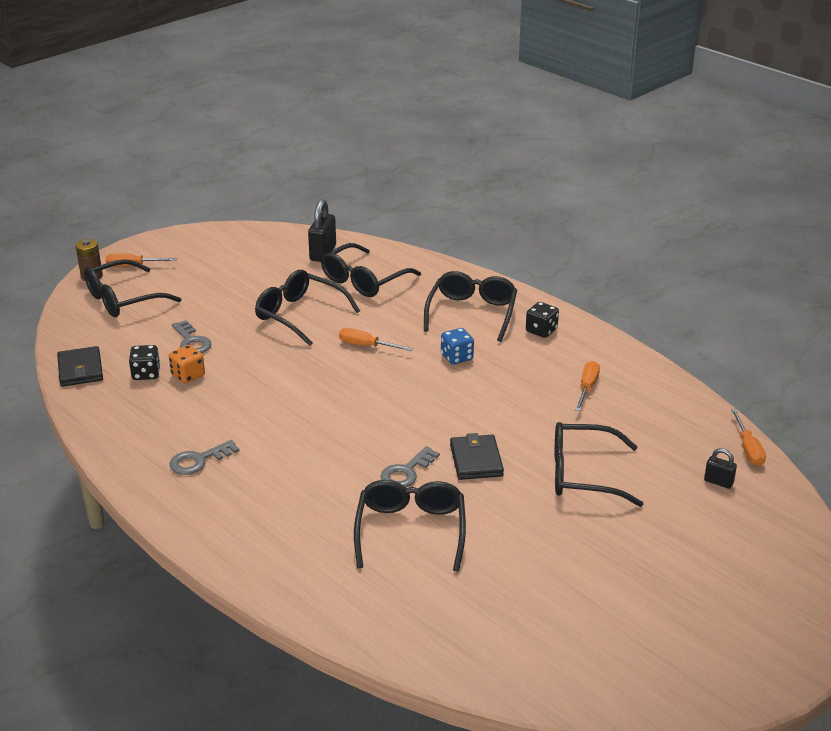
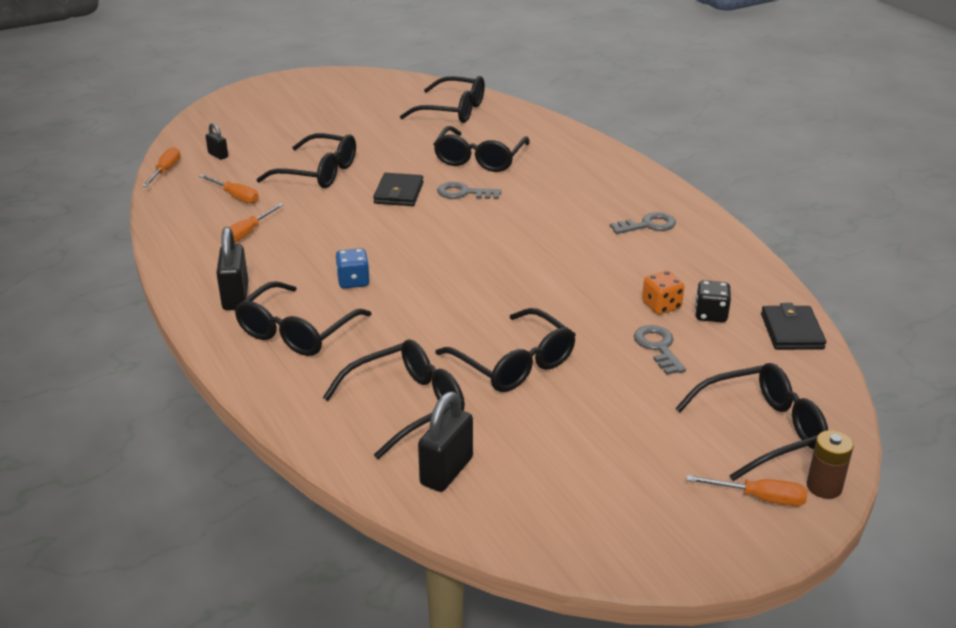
camera: 165 degrees left, 0 degrees up
(366, 346) = (446, 309): orange screwdriver -> orange screwdriver (235, 196)
(406, 472) = (463, 193): grey key -> grey key turned 135 degrees counterclockwise
(490, 628) = (453, 111): none -> black glasses
(541, 330) = (235, 297): black dice -> black padlock

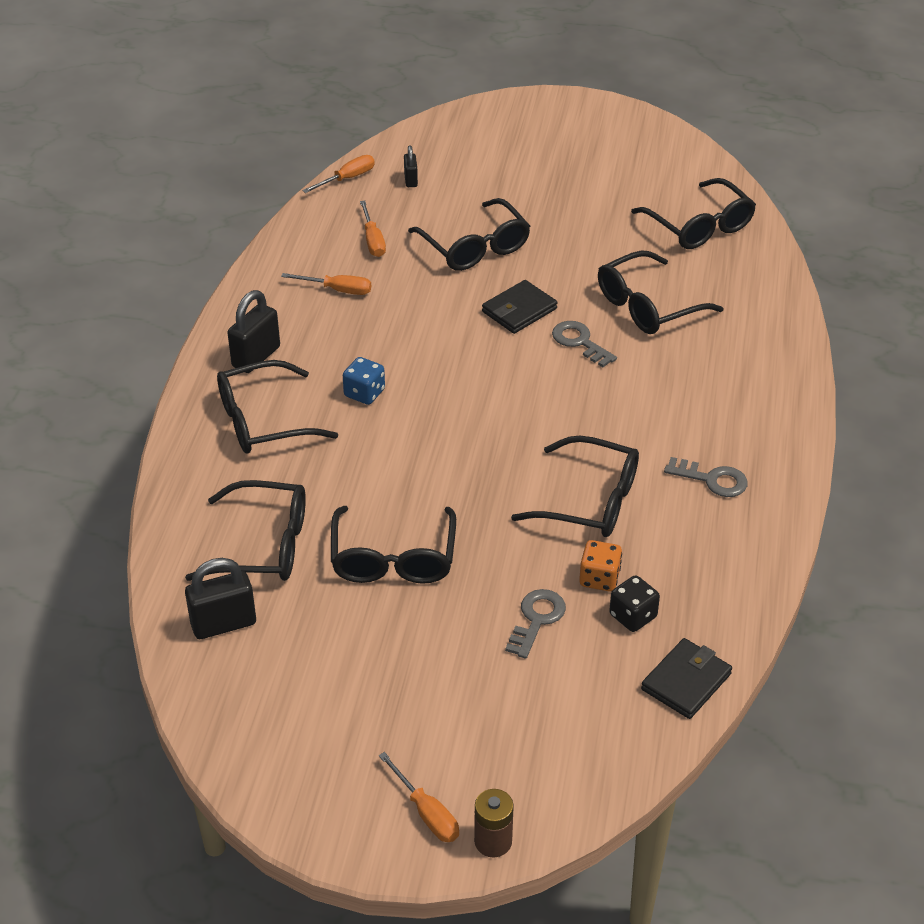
camera: 40 degrees right, 10 degrees up
(247, 233) = (338, 290): orange screwdriver -> orange screwdriver turned 150 degrees counterclockwise
(761, 430) = (514, 757): black glasses -> black glasses (590, 501)

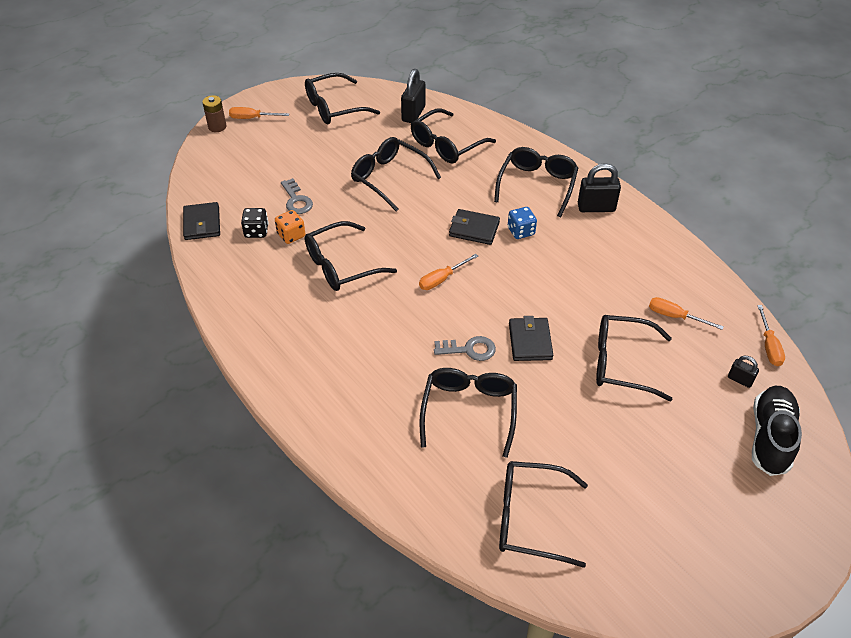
camera: 130 degrees right, 5 degrees up
(256, 357) = (596, 207): black padlock -> black padlock turned 75 degrees counterclockwise
(297, 728) = (334, 107): none -> black glasses
(338, 290) = (631, 271): orange screwdriver -> orange screwdriver (442, 279)
(403, 430) = (474, 229): none -> black wallet
(458, 147) = (770, 438): none -> black shoe
(712, 480) = (295, 325): grey key -> none

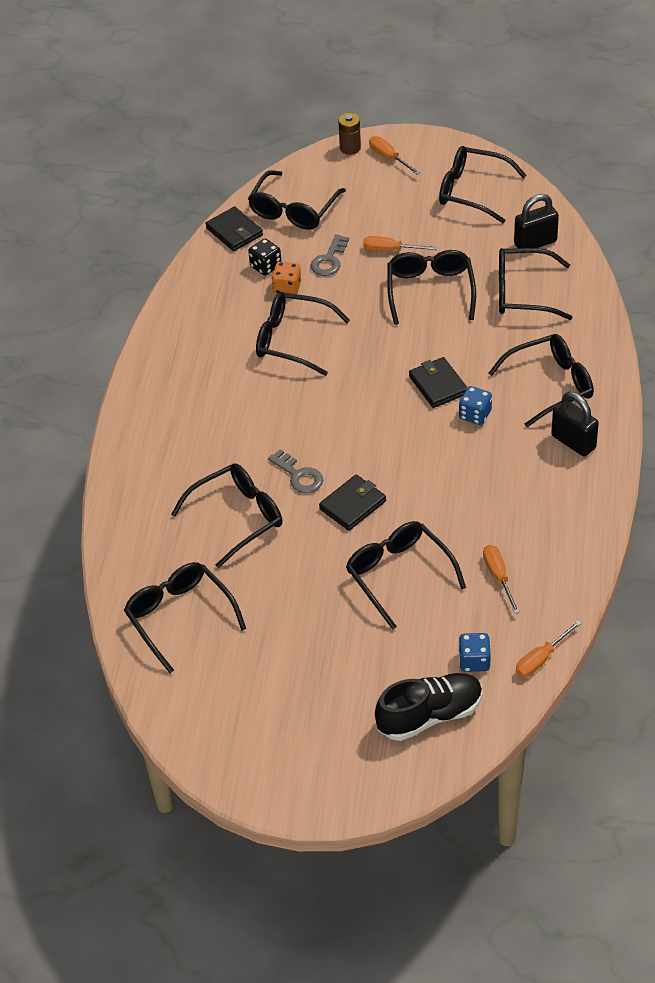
camera: 50 degrees right, 0 degrees up
(202, 223) = (234, 231): black wallet -> black wallet turned 75 degrees counterclockwise
(228, 185) = (293, 210): none -> black glasses
(442, 279) = (354, 407): orange screwdriver -> orange screwdriver (390, 250)
(740, 380) = (474, 661): black padlock -> blue dice

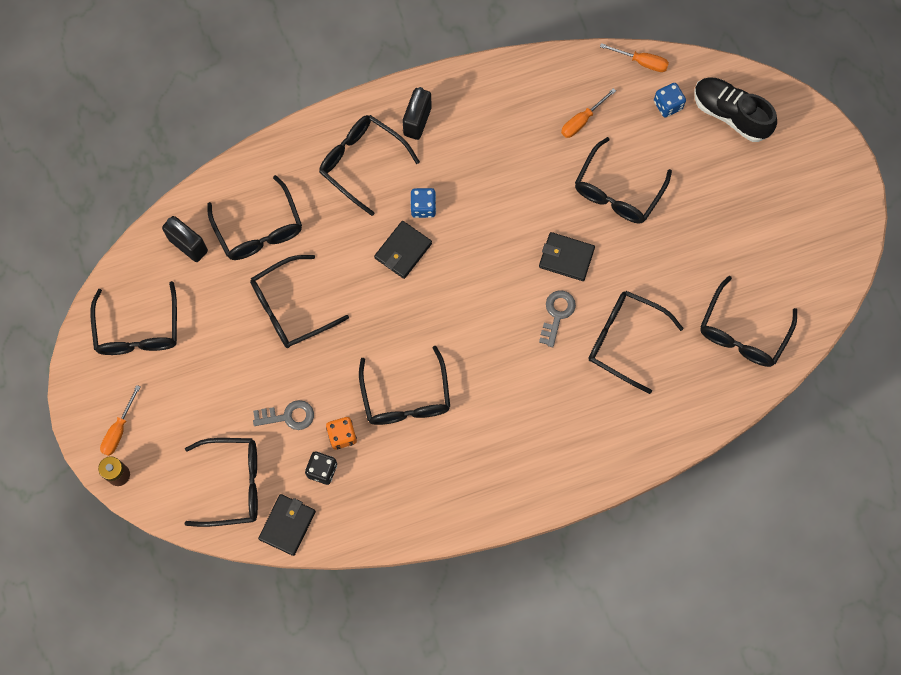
camera: 120 degrees left, 25 degrees up
(390, 250) = (251, 367): orange screwdriver -> none

